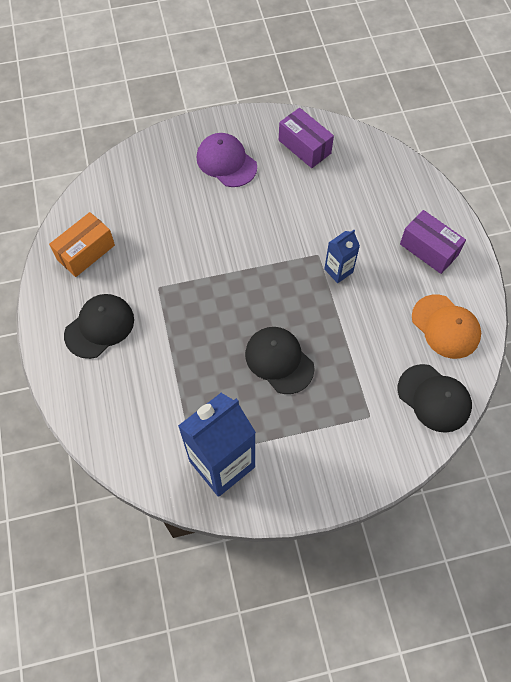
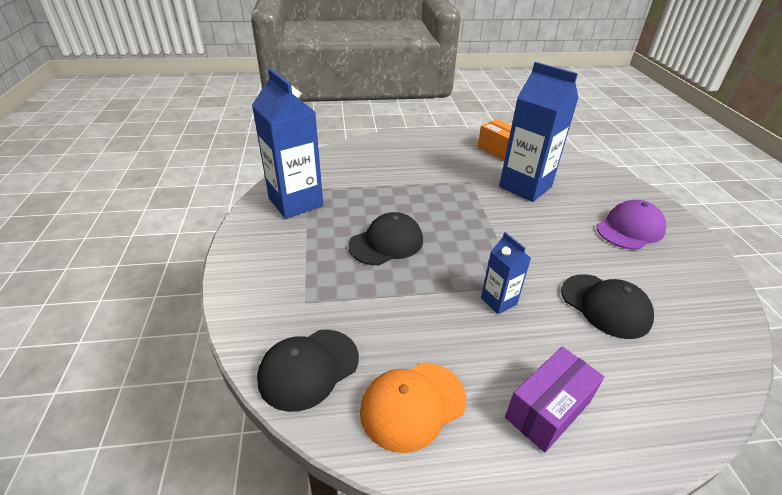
camera: 95 degrees right, 25 degrees down
(99, 327) = (432, 155): black cap -> black cap (605, 306)
(164, 235) = (525, 187): none -> blue carton
(304, 147) = (685, 293): purple box -> none

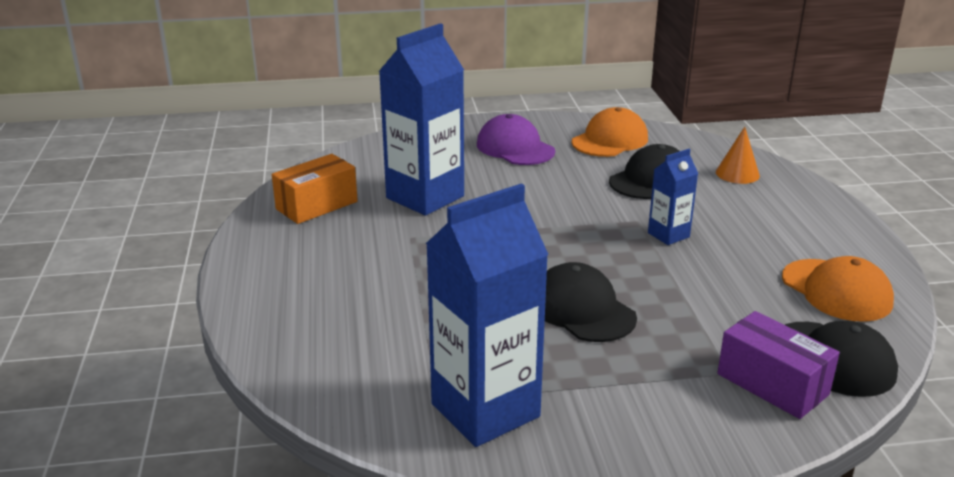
camera: 90 degrees left, 10 degrees down
(548, 409) = (797, 223): purple box -> purple box (772, 384)
(656, 381) = (737, 174): none -> orange cone
(684, 288) = (610, 140): none -> orange cap

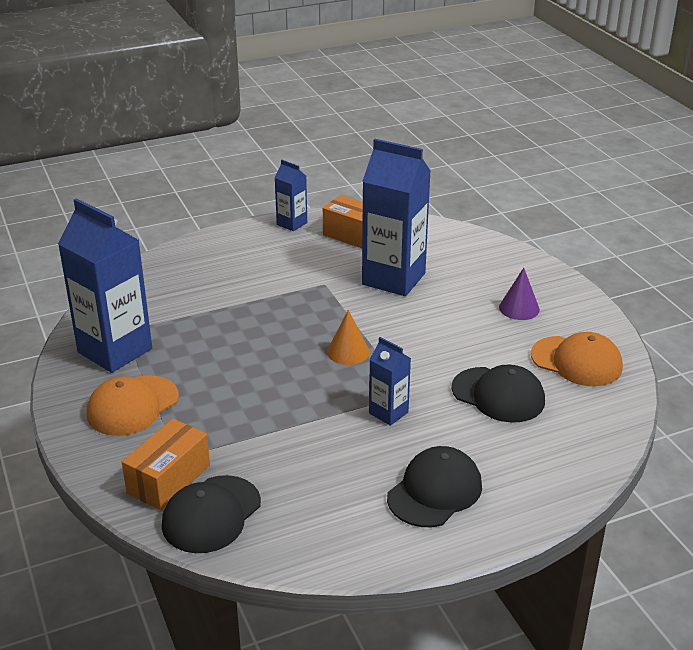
camera: 75 degrees right, 5 degrees up
(251, 240) = (292, 223): none -> blue carton
(515, 148) = (519, 308): purple cap -> purple cone
(582, 309) = (247, 377): black cap -> black cap (435, 491)
(737, 174) = (549, 452): orange cone -> orange cone (348, 352)
(772, 384) = (169, 479): purple box -> orange box
(836, 290) = (326, 521): orange cap -> orange cap (132, 406)

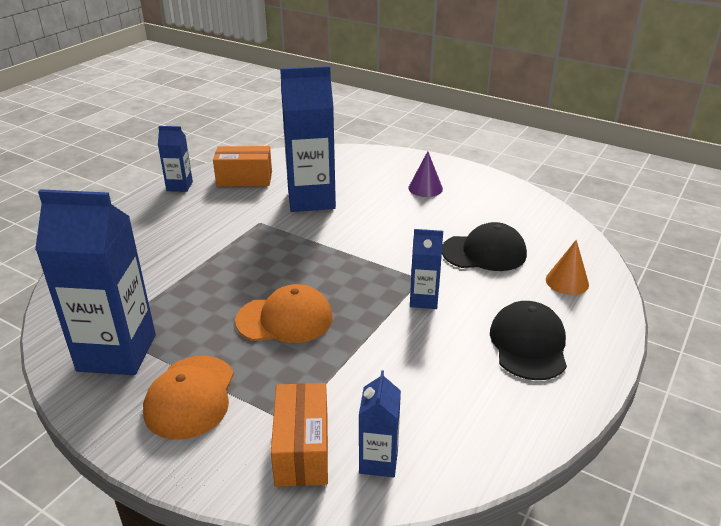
camera: 35 degrees left, 0 degrees up
(211, 514) = (378, 461): black cap -> blue carton
(348, 352) = (338, 266): orange cone -> orange cone (567, 282)
(576, 361) = (505, 209): orange cap -> orange cap (285, 319)

